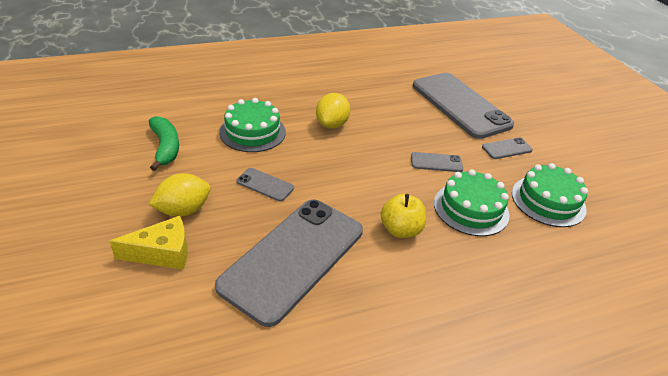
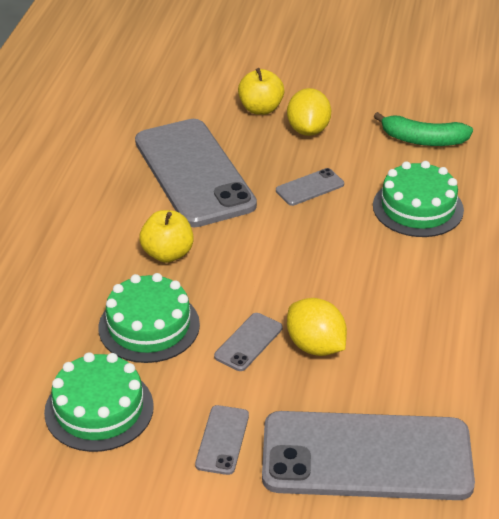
camera: 125 degrees right, 0 degrees up
(162, 253) = (260, 109): yellow cheese -> yellow apple
(332, 124) = (395, 281): yellow lemon -> yellow lemon (315, 346)

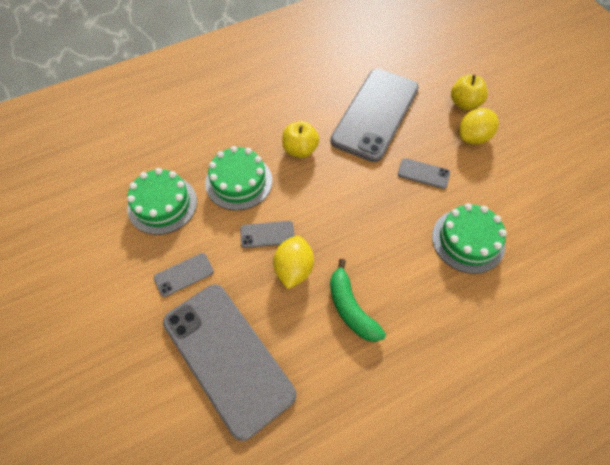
camera: 50 degrees right, 20 degrees up
(423, 140) = (535, 200): green banana -> green banana (351, 308)

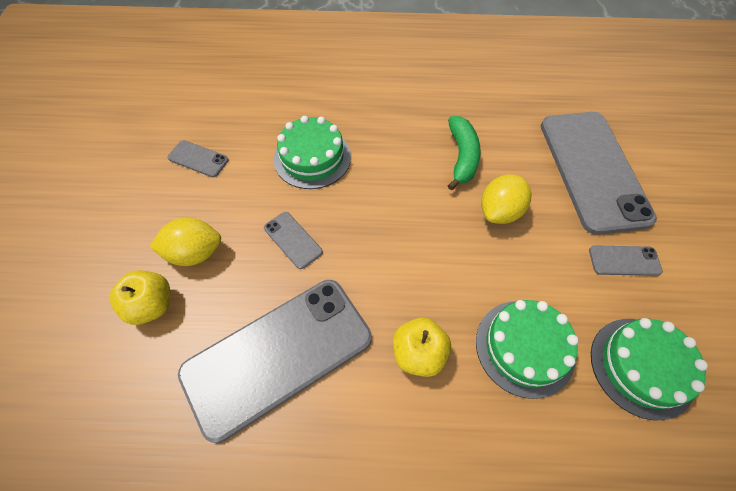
camera: 150 degrees left, 0 degrees up
(267, 234) = (513, 259): grey phone -> grey phone (198, 159)

